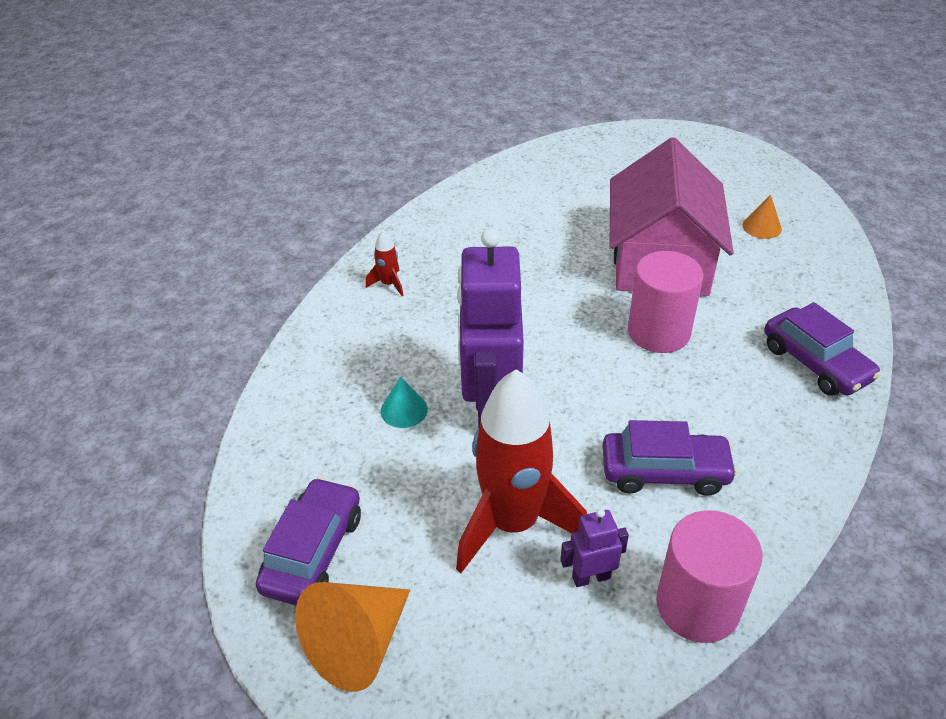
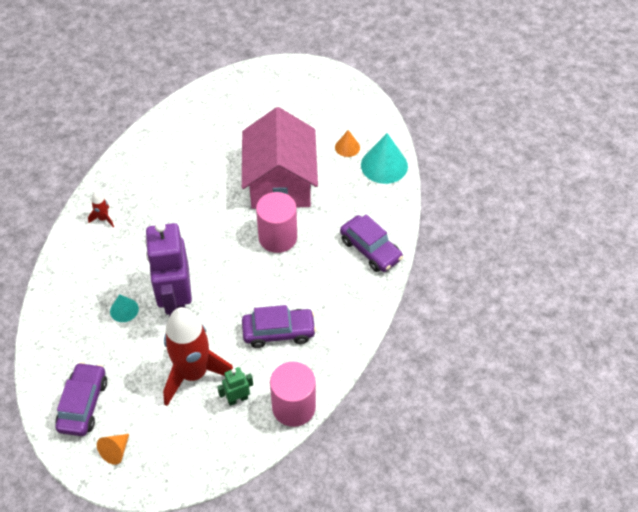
camera: 10 degrees left, 10 degrees up
(358, 644) = (115, 451): orange cone -> orange cone, size x0.54
(591, 577) = (237, 399): purple robot -> green robot
(822, 253) = (384, 165): none -> turquoise cone

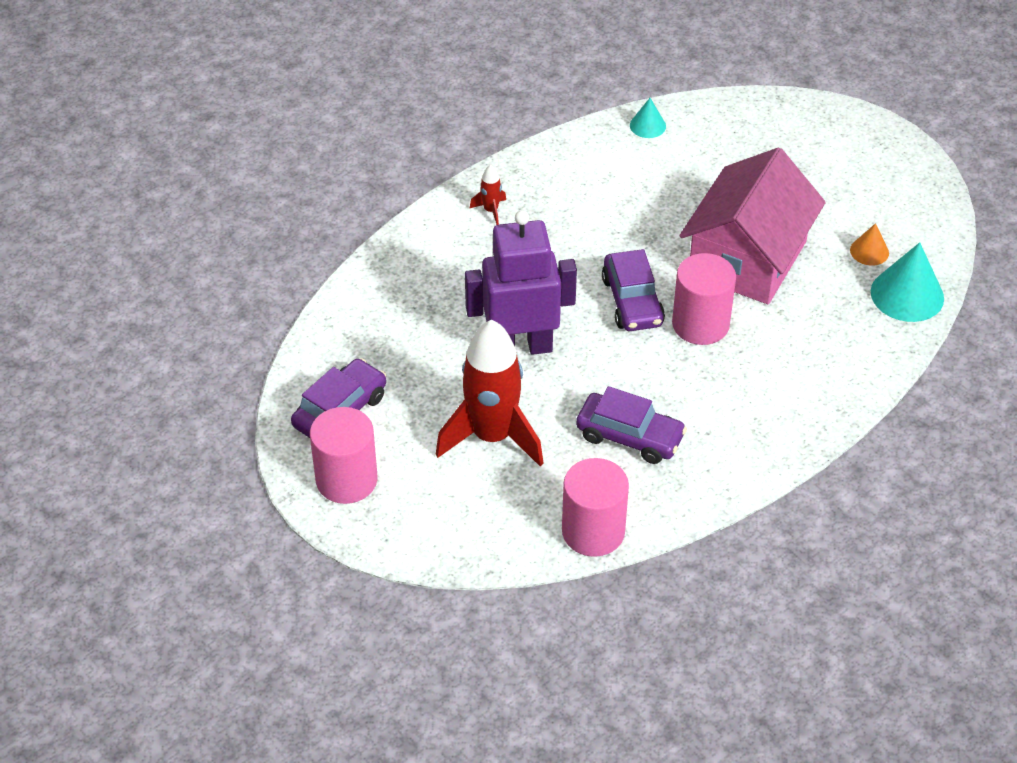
camera: 30 degrees right, 5 degrees down
(115, 451) = (346, 480): orange cone -> pink cylinder
(124, 310) = (452, 326): turquoise cone -> turquoise cone (647, 125)
(176, 304) = (520, 347): purple robot -> purple robot turned 60 degrees clockwise
(237, 399) = (528, 490): green robot -> none
(370, 250) = (817, 391): purple car -> purple car (632, 301)

